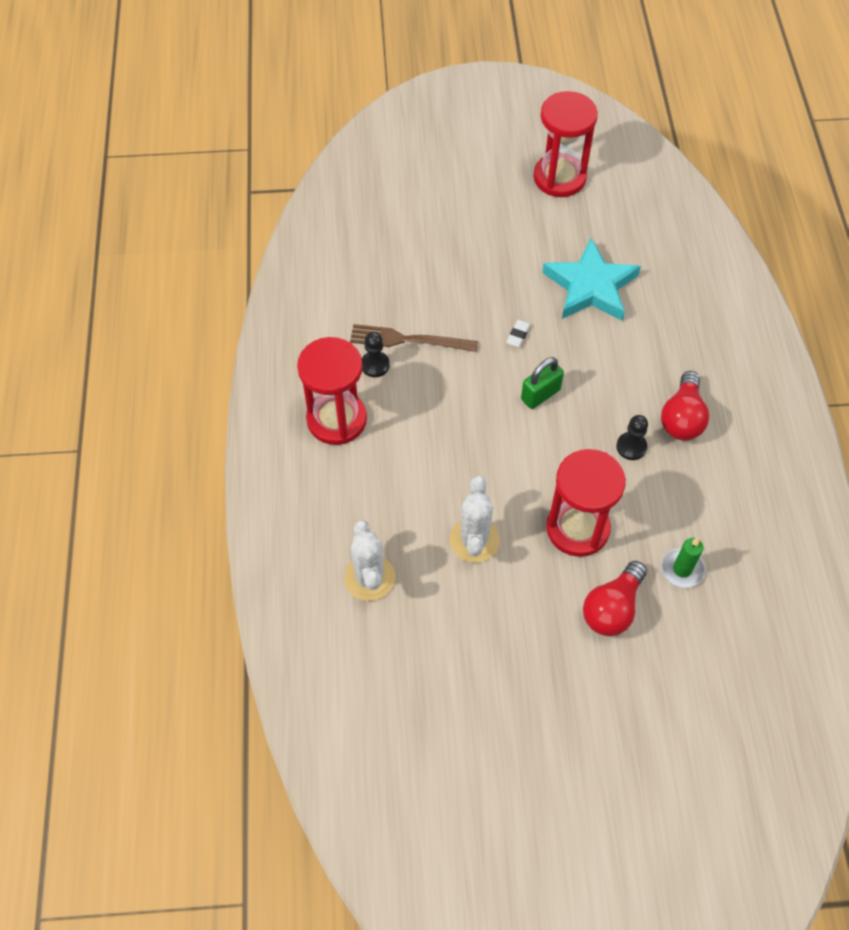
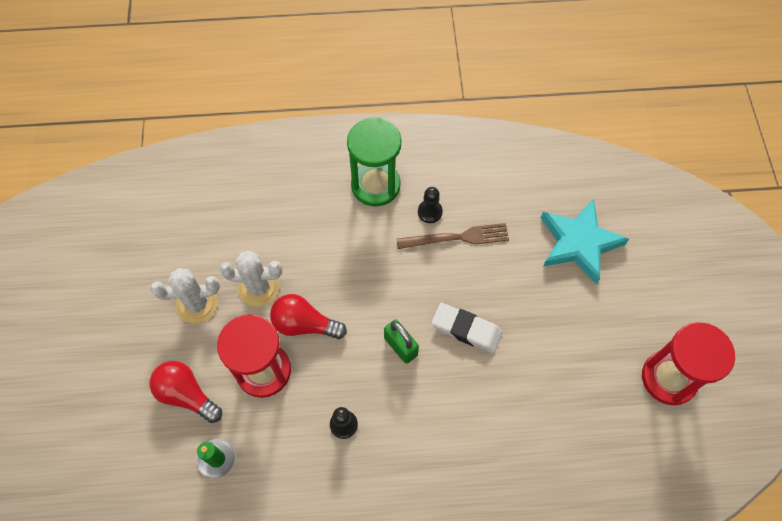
camera: 90 degrees right, 5 degrees up
(336, 419) = (375, 185): red hourglass -> green hourglass
(369, 578) = (232, 212): white cactus -> white cactus (197, 304)
(408, 340) = (457, 238): brown fork -> brown fork turned 75 degrees clockwise
(518, 335) = (466, 329): white eraser -> white eraser, size x2.05
(590, 286) = (528, 400): turquoise star -> turquoise star (579, 243)
(682, 418) = (374, 477): red light bulb -> red light bulb (304, 324)

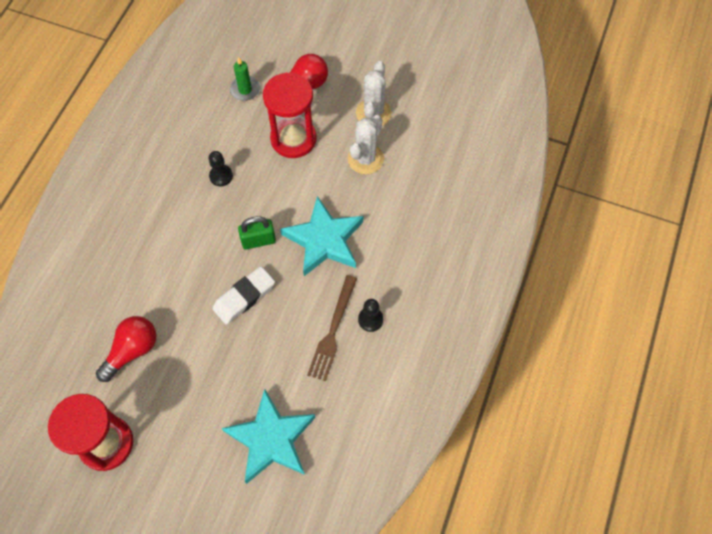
camera: 115 degrees right, 0 degrees up
(304, 324) = (316, 179): red light bulb -> red light bulb (132, 350)
(370, 285) = (324, 240): none -> turquoise star
(375, 185) = (421, 285): green hourglass -> none

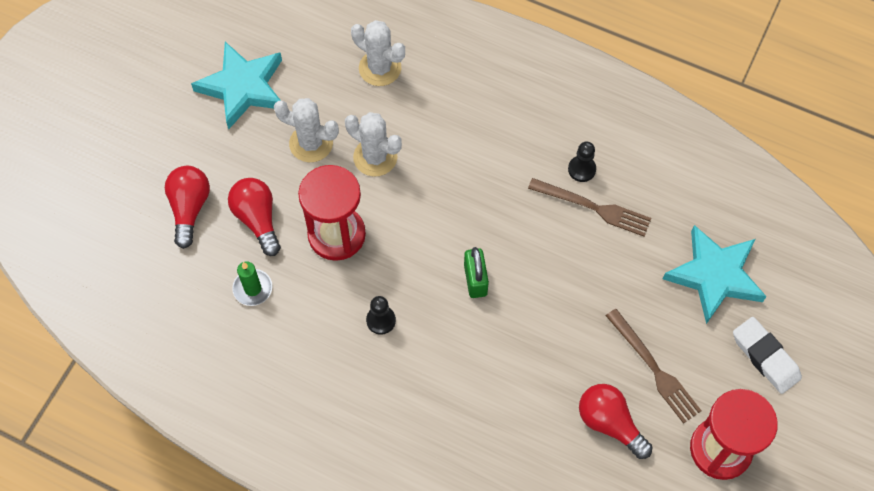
camera: 85 degrees left, 0 degrees up
(180, 386) = (654, 369): none -> brown fork
(244, 297) = (548, 298): white eraser -> white eraser (765, 357)
(309, 42) = (189, 208): none -> red light bulb
(324, 240) = (480, 209): turquoise star -> turquoise star (243, 87)
(451, 154) = (380, 68): none -> white cactus

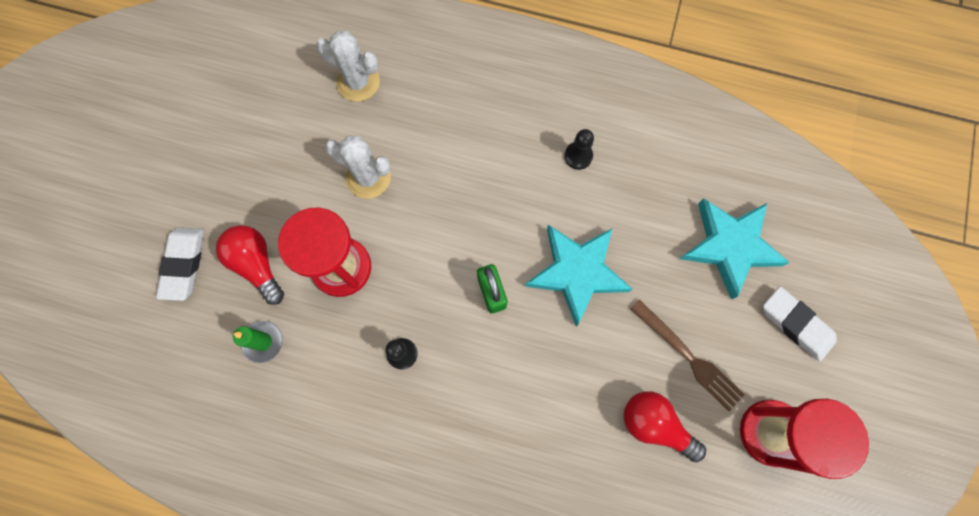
camera: 10 degrees left, 10 degrees up
(189, 208) = (184, 264): red light bulb -> white eraser
(243, 87) = (221, 125): turquoise star -> turquoise star (577, 272)
(311, 143) = (300, 173): white cactus -> none
(593, 208) = (597, 195): brown fork -> none

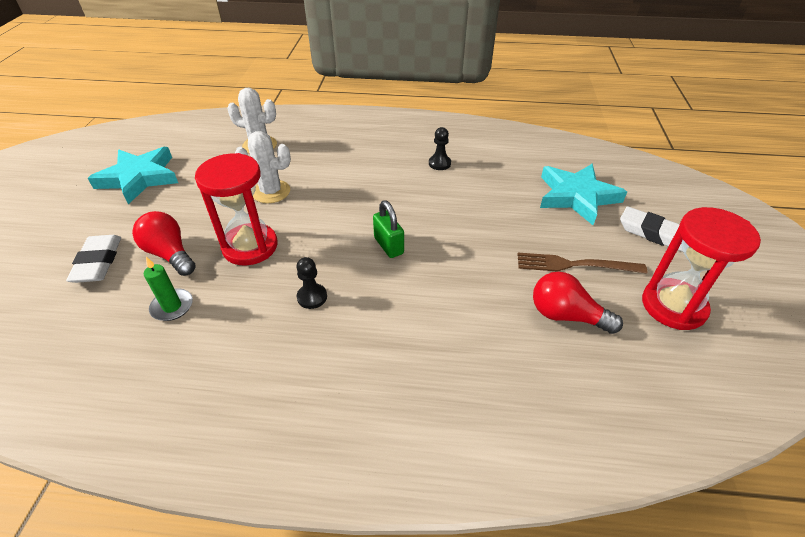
camera: 10 degrees left, 30 degrees down
(577, 272) = (459, 225): turquoise star -> turquoise star (139, 178)
(688, 357) = (575, 265): brown fork -> brown fork turned 150 degrees clockwise

